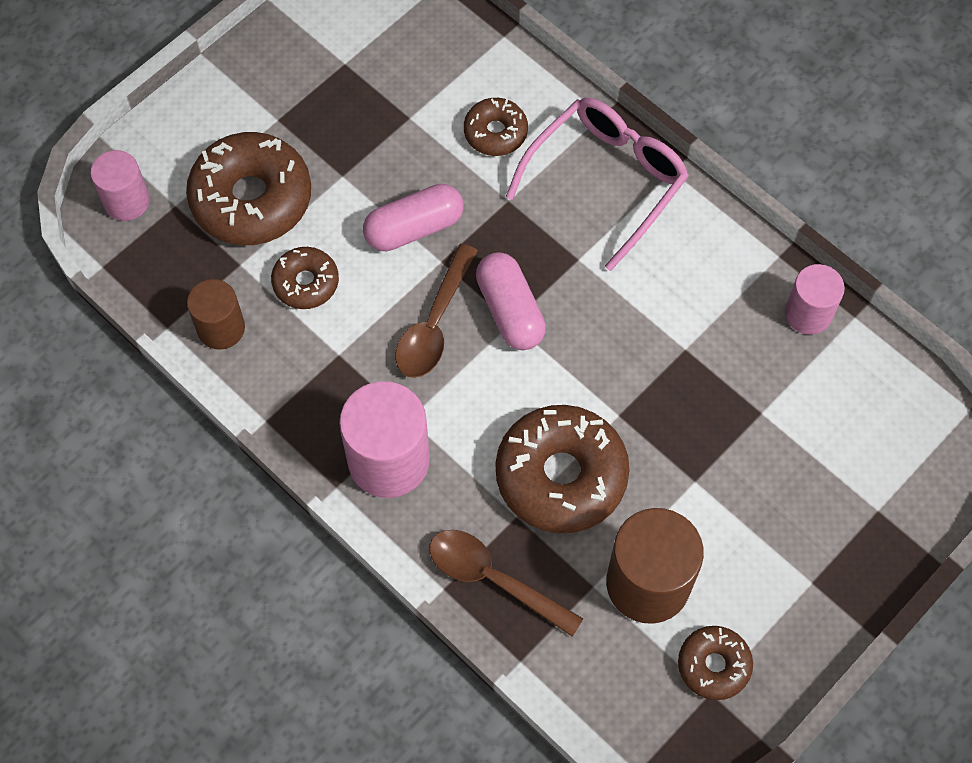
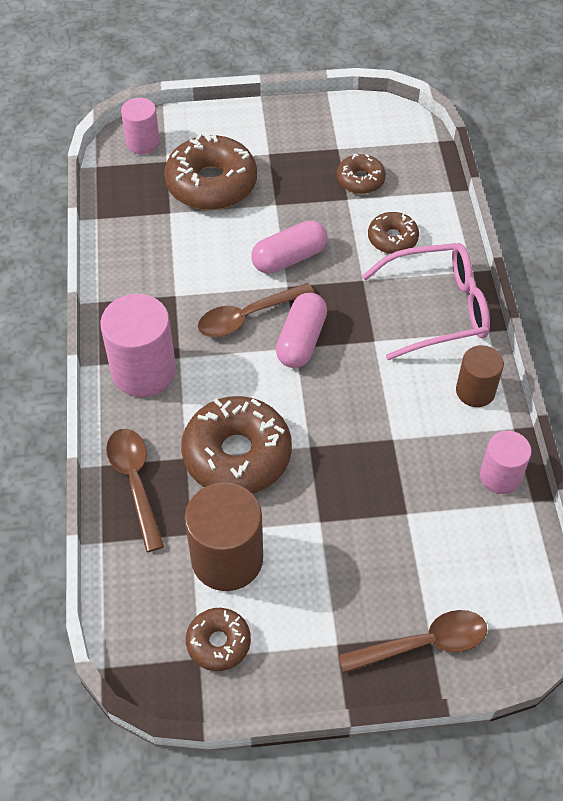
camera: 40 degrees right, 10 degrees down
(221, 328) = (125, 238): brown cylinder -> brown cylinder (475, 391)
(306, 283) = (196, 246): brown donut -> brown donut (360, 180)
(414, 228) = (289, 258): pink capsule -> pink capsule turned 45 degrees counterclockwise
(879, 523) = (423, 644): none -> brown spoon

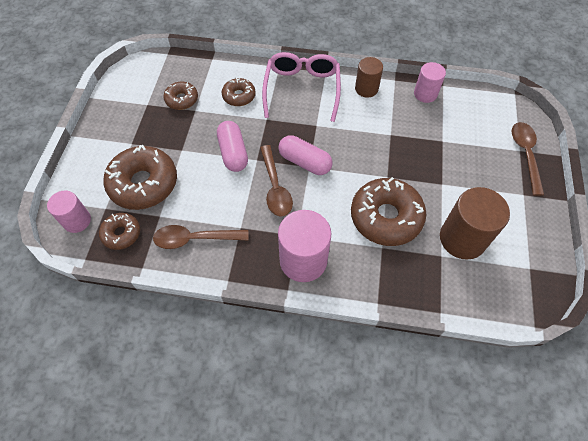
camera: 75 degrees left, 5 degrees up
(135, 483) = (396, 283): brown spoon -> brown spoon (195, 239)
(218, 643) = (520, 255): brown donut -> brown donut (121, 234)

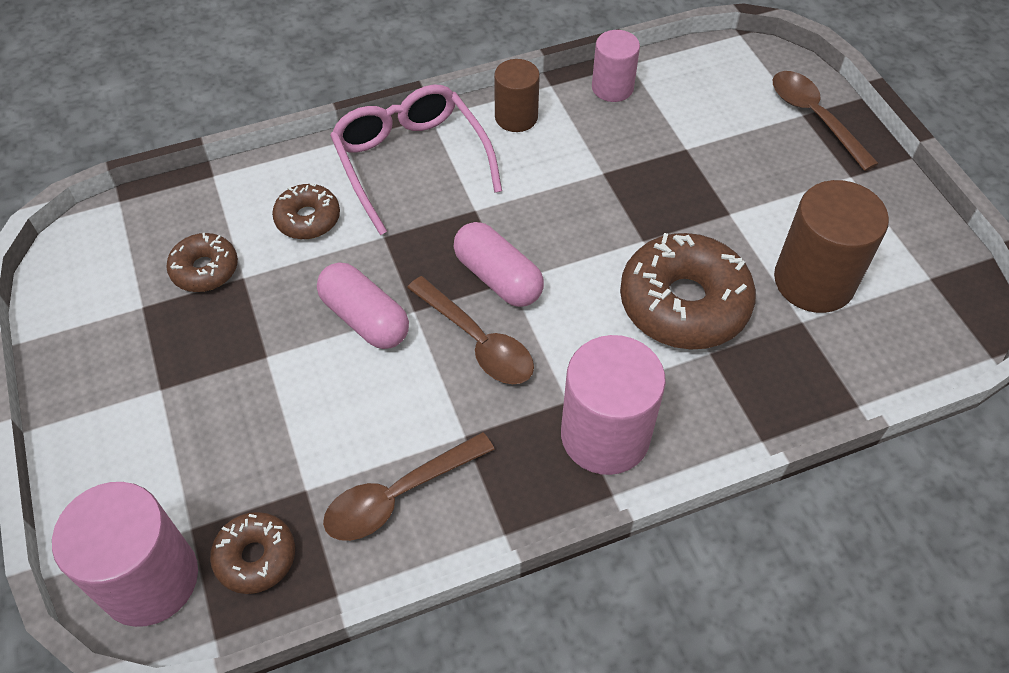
camera: 30 degrees left, 5 degrees down
(77, 221) = (149, 579): pink cylinder -> pink cylinder, size x1.65
(143, 184) = (236, 448): brown donut -> none
(304, 162) = (498, 278): pink capsule -> pink capsule turned 45 degrees clockwise

